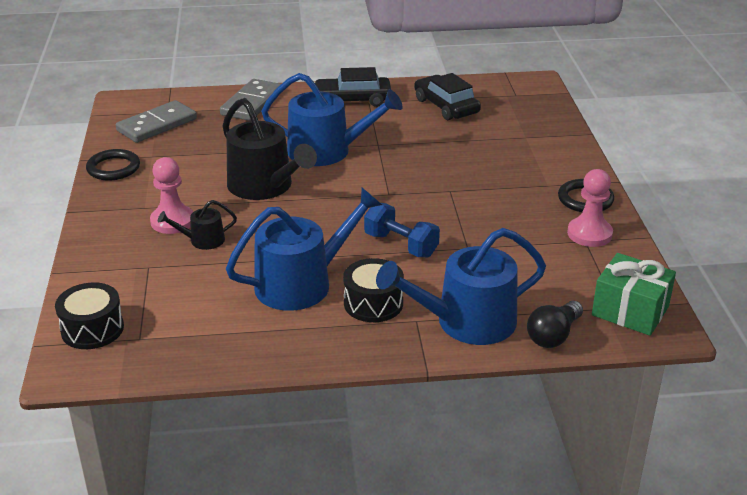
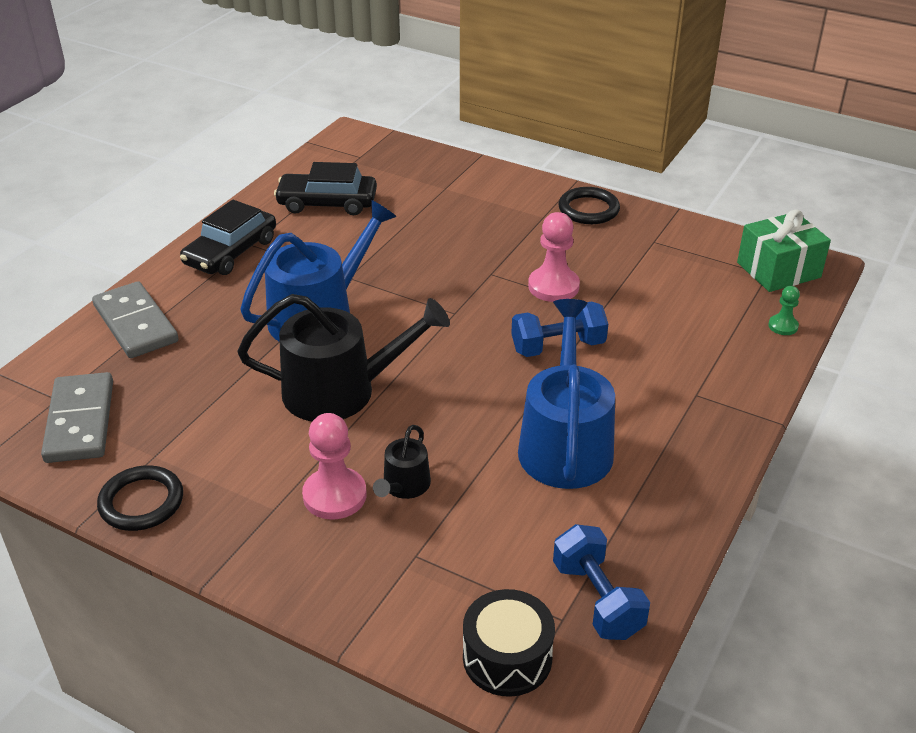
camera: 55 degrees left, 5 degrees up
(167, 346) = (597, 599): none -> blue dumbbell
(373, 303) = (644, 409): black drum -> none
(466, 322) = (724, 365): blue watering can -> none
(553, 335) = (783, 326): black light bulb -> green pawn
(589, 234) = (645, 234): pink pawn -> pink pawn (553, 286)

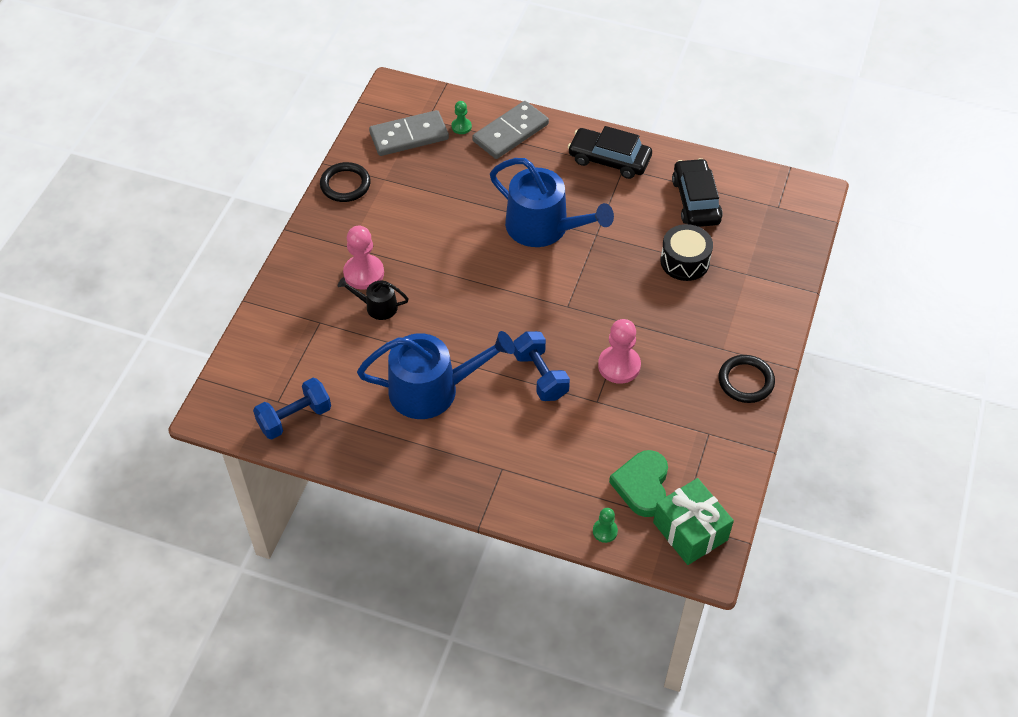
camera: 80 degrees right, 15 degrees up
(95, 367) = (461, 127): none -> green pawn
(340, 391) = (463, 256): black watering can -> none
(507, 657) = (247, 377): black drum -> black drum (684, 261)
(721, 293) = (642, 485): none -> green heart

